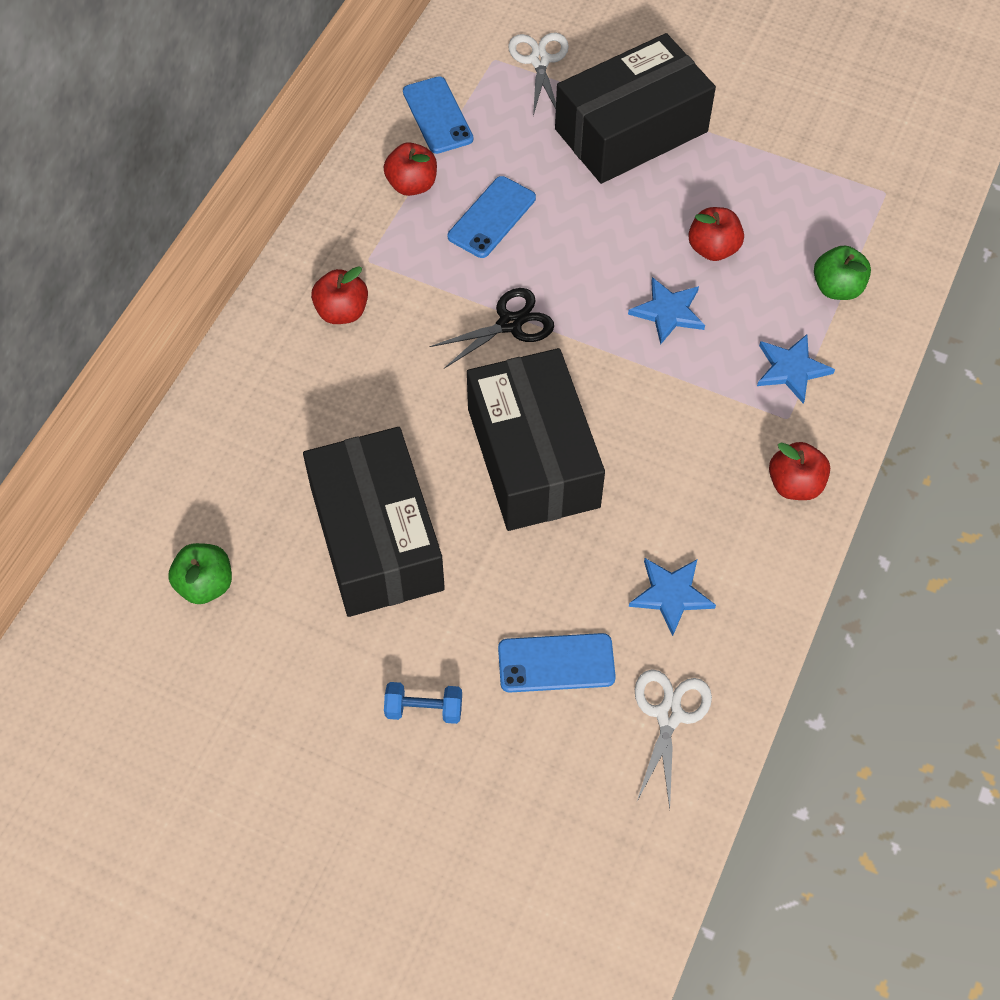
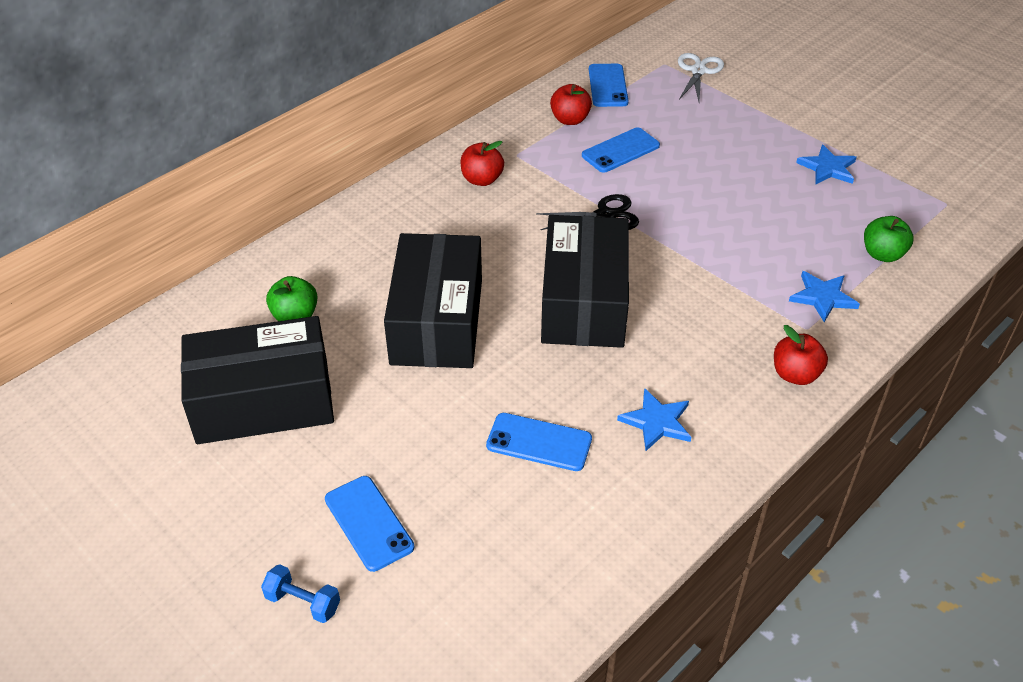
camera: 20 degrees right, 15 degrees down
(415, 827) = (369, 523): none -> blue phone
(424, 709) = (417, 443): blue dumbbell -> blue dumbbell (303, 602)
(631, 130) = (751, 123): black box -> black box (263, 401)
(668, 312) = (734, 237): blue star -> blue star (828, 168)
(669, 715) = (617, 507): white scissors -> none
(713, 248) = (787, 207): red apple -> none

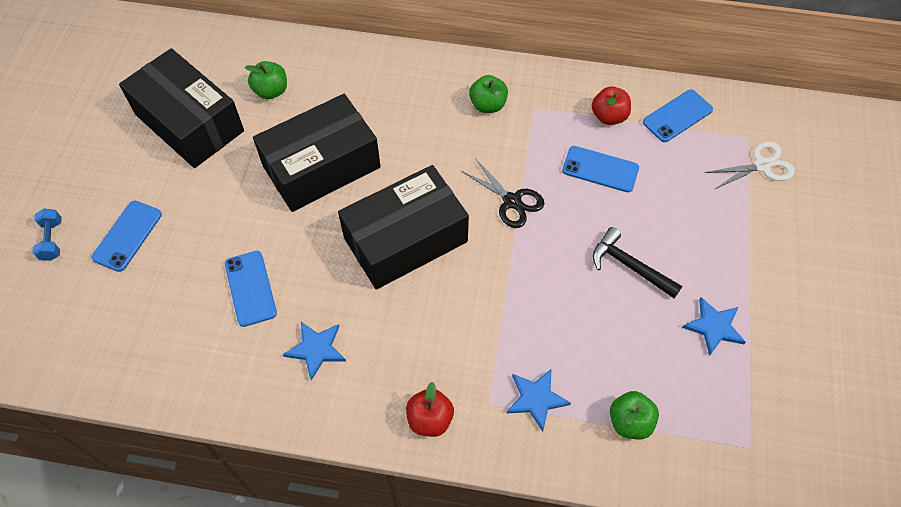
camera: 55 degrees right, 15 degrees up
(482, 179) = (488, 105): red apple -> green apple
(733, 182) = (629, 266): none -> black hammer

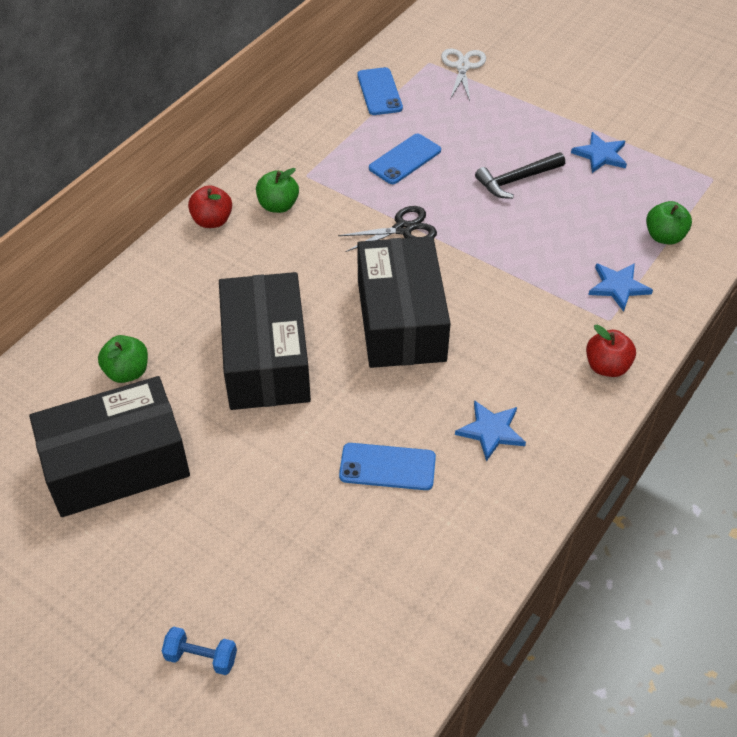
camera: 65 degrees left, 10 degrees down
(127, 236) = (246, 570): blue phone -> none
(608, 116) = (350, 132): red apple -> red apple (212, 221)

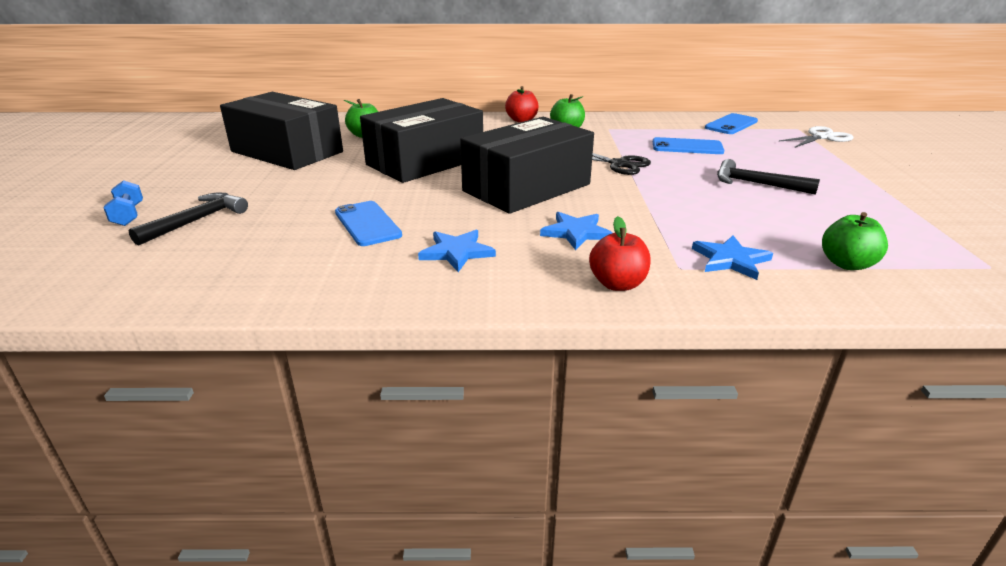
camera: 55 degrees right, 20 degrees down
(269, 598) = (197, 220): none -> black hammer
(600, 155) = (870, 206): blue star -> blue star (576, 232)

